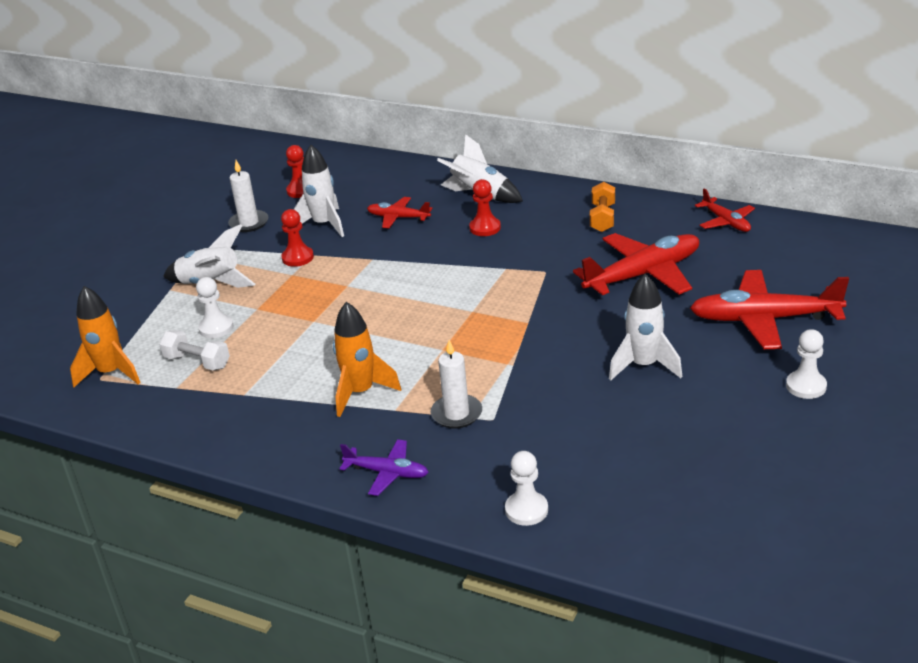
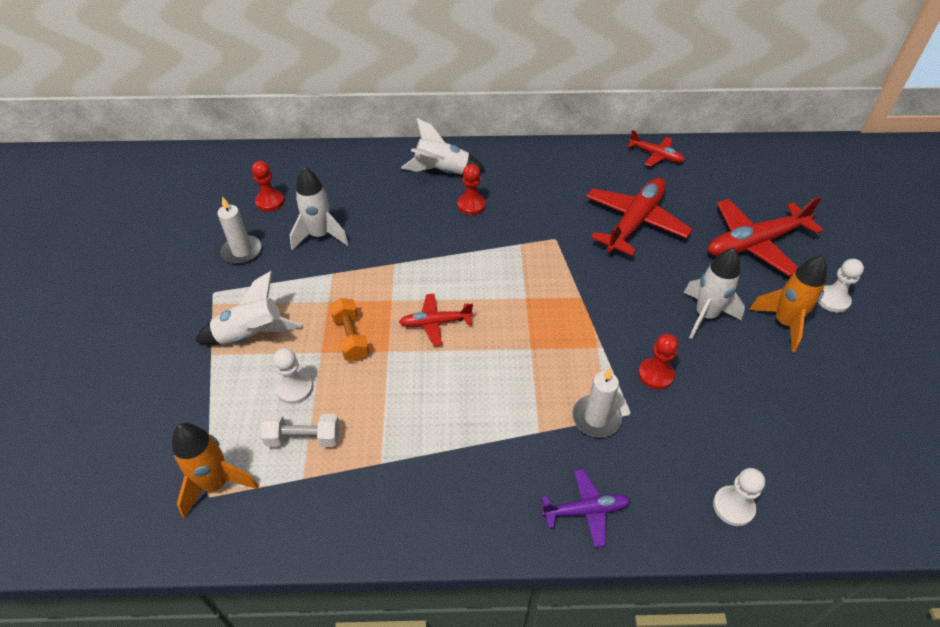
camera: 30 degrees left, 15 degrees up
(298, 258) = (321, 280): red pawn -> red pawn (655, 374)
(360, 392) = (493, 422): orange rocket -> orange rocket (784, 323)
(398, 218) = (386, 212): red plane -> red plane (435, 323)
(602, 218) = (560, 172): orange dumbbell -> orange dumbbell (351, 338)

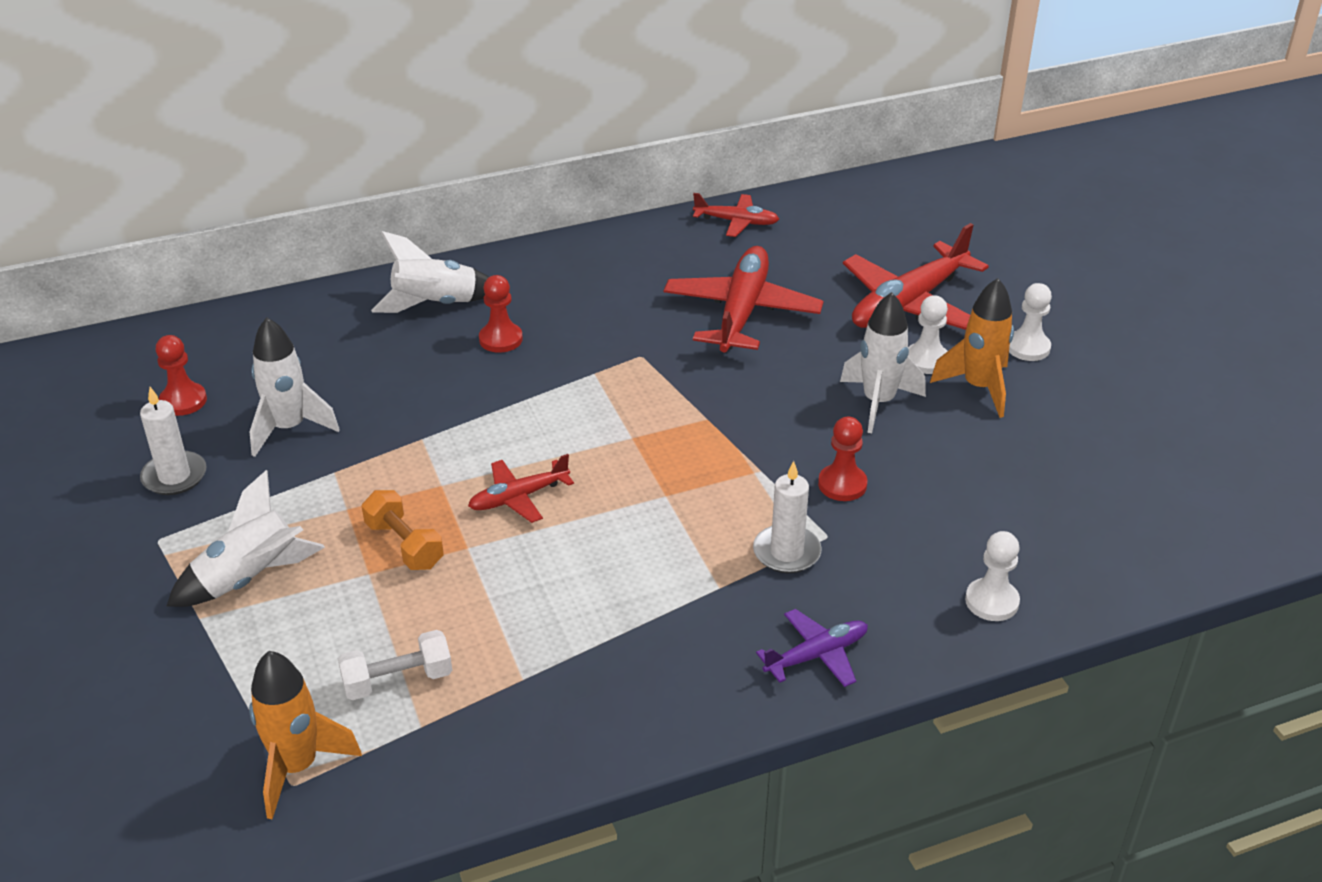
camera: 20 degrees left, 10 degrees down
(295, 389) = (353, 626): white pawn -> white pawn (926, 360)

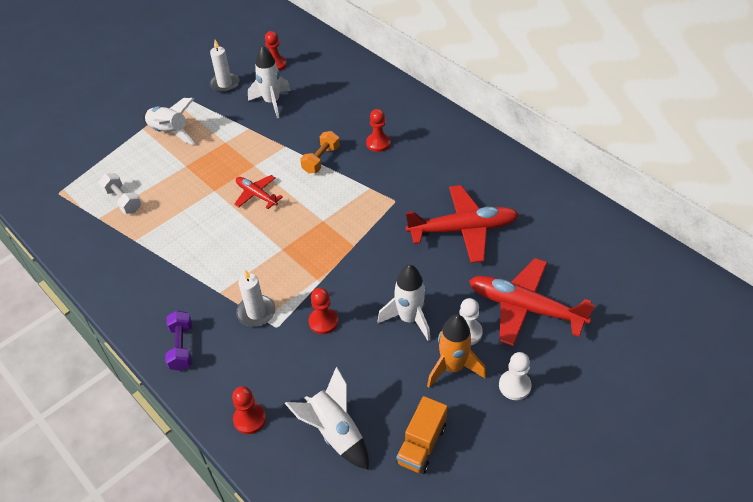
camera: 70 degrees right, 10 degrees up
(297, 767) = (67, 190): orange rocket -> none
(404, 545) = (208, 169): orange dumbbell -> orange dumbbell (321, 159)
(435, 304) = (393, 110): white rocket -> white rocket (335, 432)
(736, 222) = (558, 198): red plane -> none
(816, 655) = (181, 347): purple plane -> purple dumbbell
(991, 601) = (250, 419): white pawn -> red pawn
(1090, 446) = (421, 444): none -> orange truck

